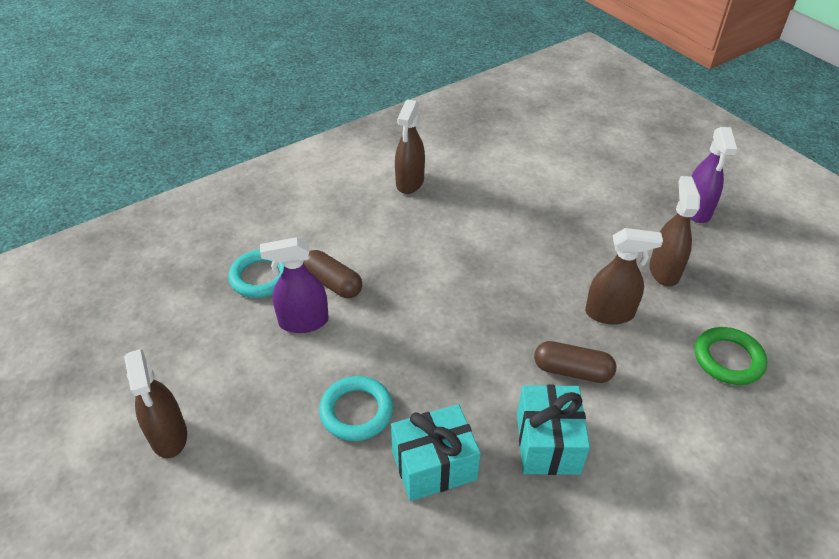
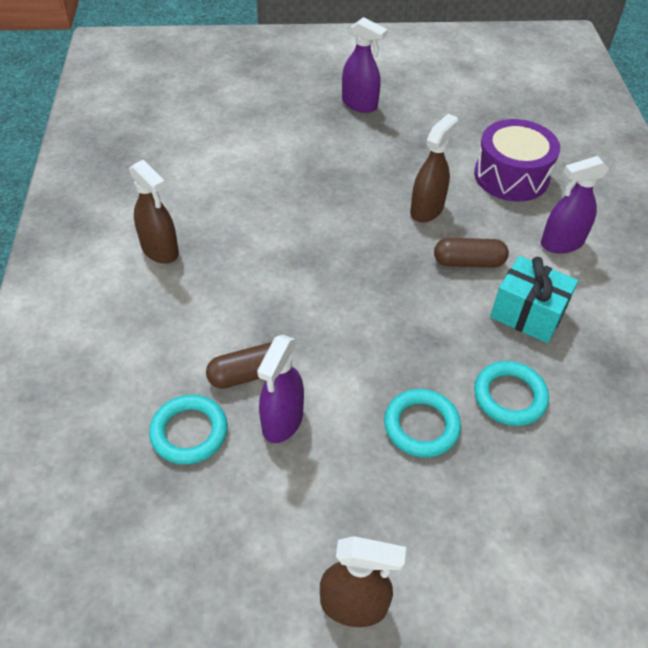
camera: 60 degrees left, 5 degrees up
(434, 465) = (509, 396): turquoise gift -> turquoise ring
(572, 371) = (468, 262): brown capsule -> brown capsule turned 45 degrees clockwise
(664, 271) = (407, 157): brown spray bottle -> none
(673, 438) = (561, 243): none -> purple spray bottle
(728, 359) = (511, 176): green ring -> purple drum

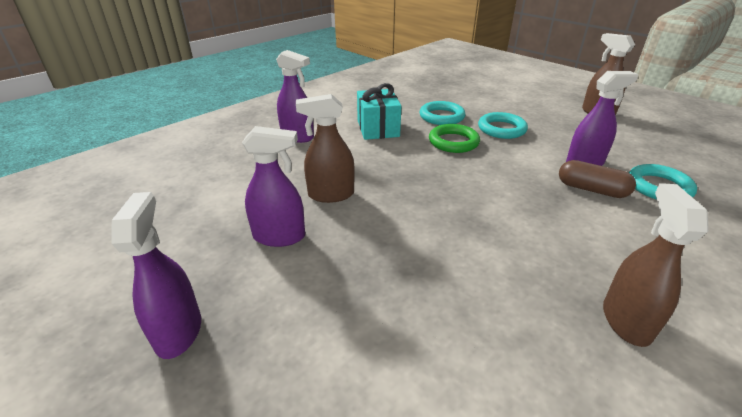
camera: 130 degrees left, 15 degrees down
(400, 163) = (279, 236): none -> purple spray bottle
(435, 352) = (453, 142): none -> green ring
(468, 262) = (364, 158): brown capsule -> none
(511, 176) = (236, 176): purple drum -> none

